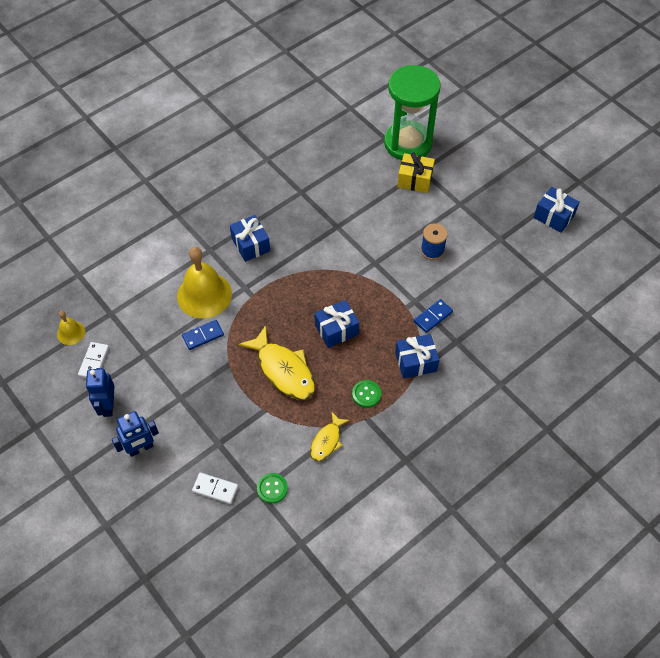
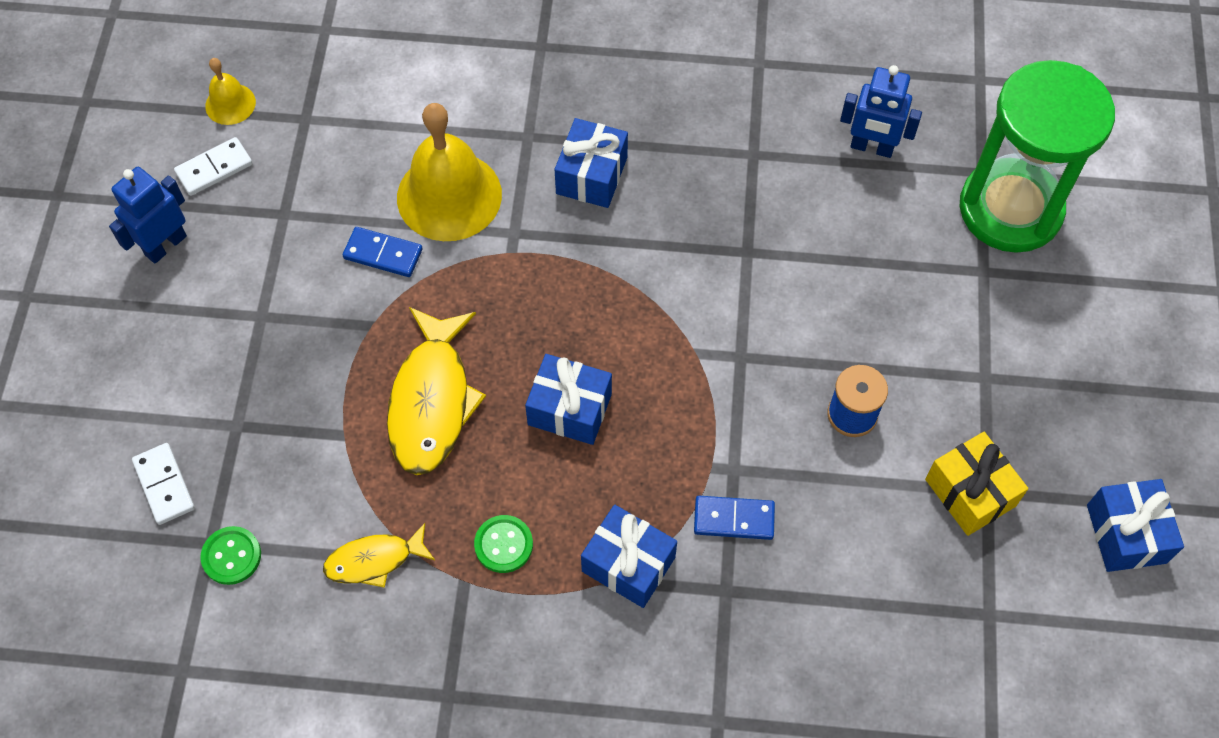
camera: 45 degrees right, 5 degrees up
(141, 448) = (140, 341): blue robot -> blue robot (871, 147)
(415, 180) = (953, 278): yellow gift -> yellow gift (970, 492)

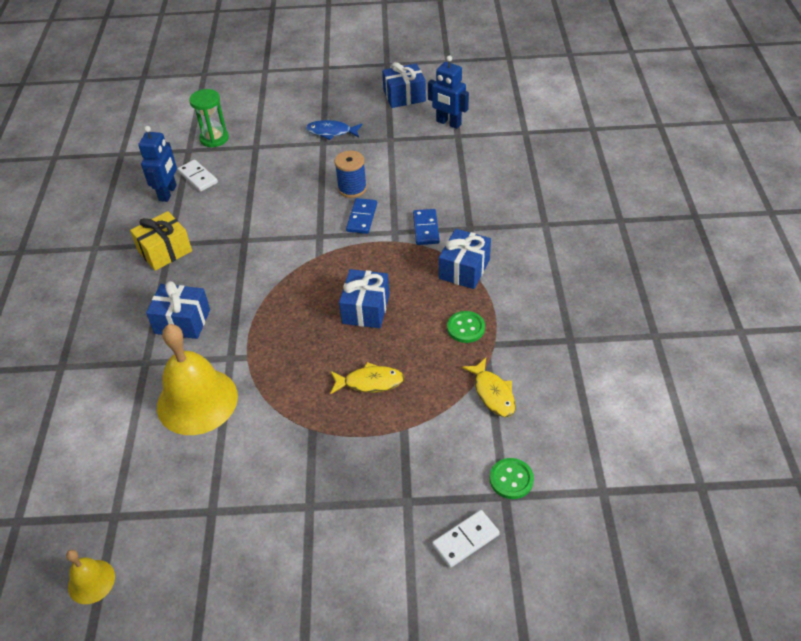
camera: 95 degrees left, 15 degrees down
(165, 245) = (243, 598): blue robot -> blue robot (448, 123)
(214, 169) = (163, 577): white domino -> white domino (198, 177)
(383, 254) = (249, 433): blue domino -> blue domino (362, 217)
(432, 401) = (370, 382): yellow fish -> yellow fish, size x0.57
(970, 492) = (392, 144): yellow gift -> yellow gift (165, 251)
(1010, 209) = (214, 138): green hourglass -> green hourglass, size x0.49
(1016, 393) = (331, 132): none -> blue fish

